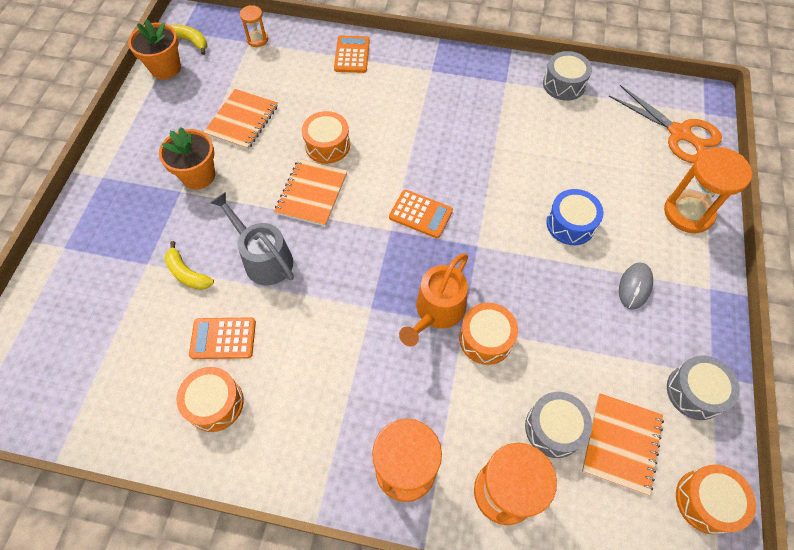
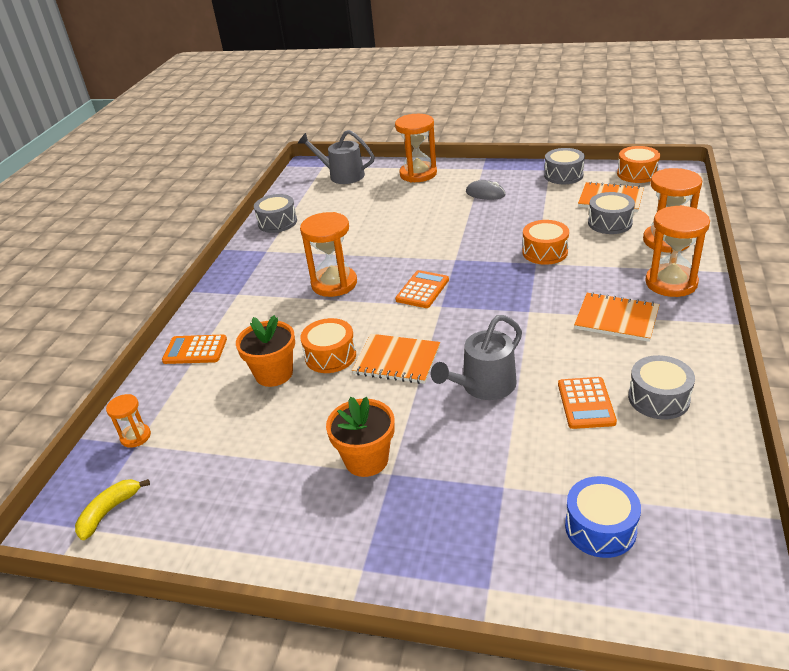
camera: 85 degrees left, 25 degrees down
(165, 68) = (157, 533): orange flower pot -> orange flower pot (274, 374)
(187, 273) = (511, 445): yellow banana -> none
(215, 403) = (658, 398): orange drum -> grey drum
(242, 120) = (280, 431): orange notebook -> orange notebook (616, 319)
(437, 311) = (524, 276): orange watering can -> none
(440, 141) = (334, 284): none -> orange hourglass
(570, 224) = (430, 218): blue drum -> blue drum (600, 528)
(679, 134) = (342, 175): orange scissors -> grey watering can

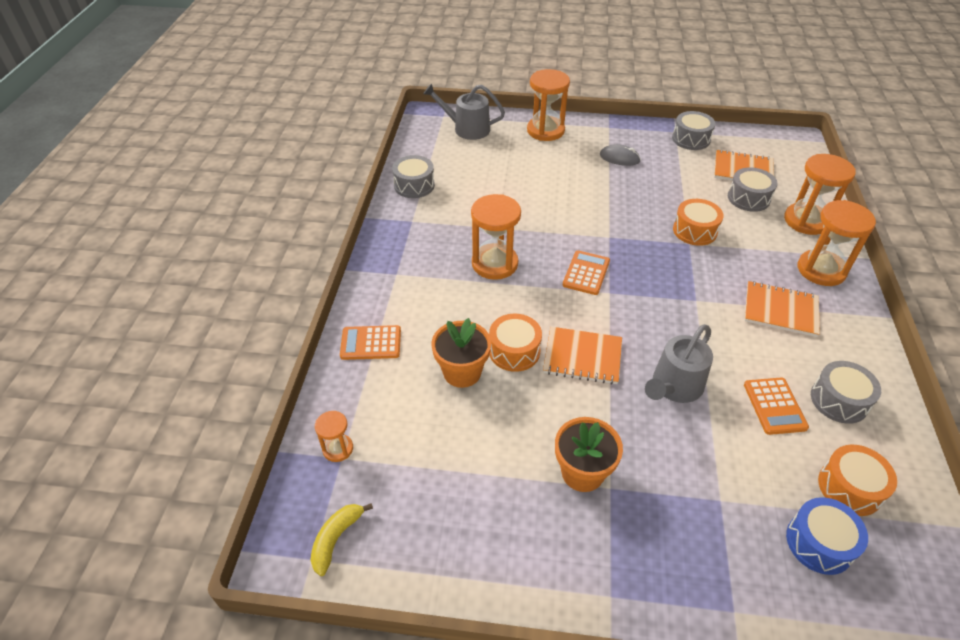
camera: 10 degrees left, 10 degrees up
(637, 174) = (761, 140): orange drum -> orange drum (849, 488)

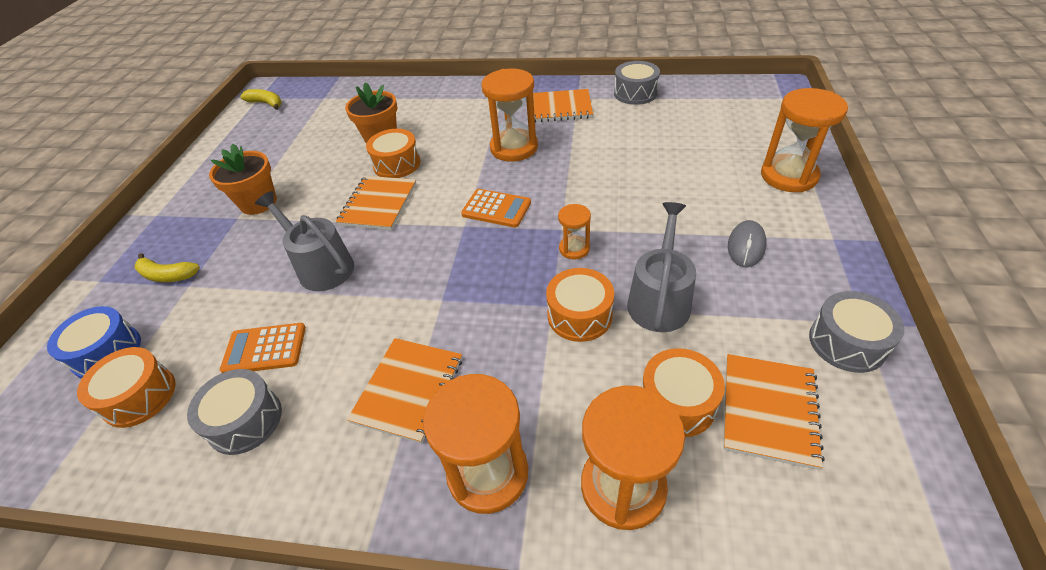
camera: 95 degrees right, 0 degrees up
(338, 449) = (331, 95): orange hourglass -> orange hourglass (574, 249)
(371, 343) = (423, 95): orange calculator -> none
(428, 233) = (559, 108): none -> orange notebook
(467, 129) = (761, 115): grey watering can -> grey watering can (659, 300)
(711, 529) = (167, 275): none -> yellow banana
(748, 198) = (677, 402): grey drum -> orange drum

